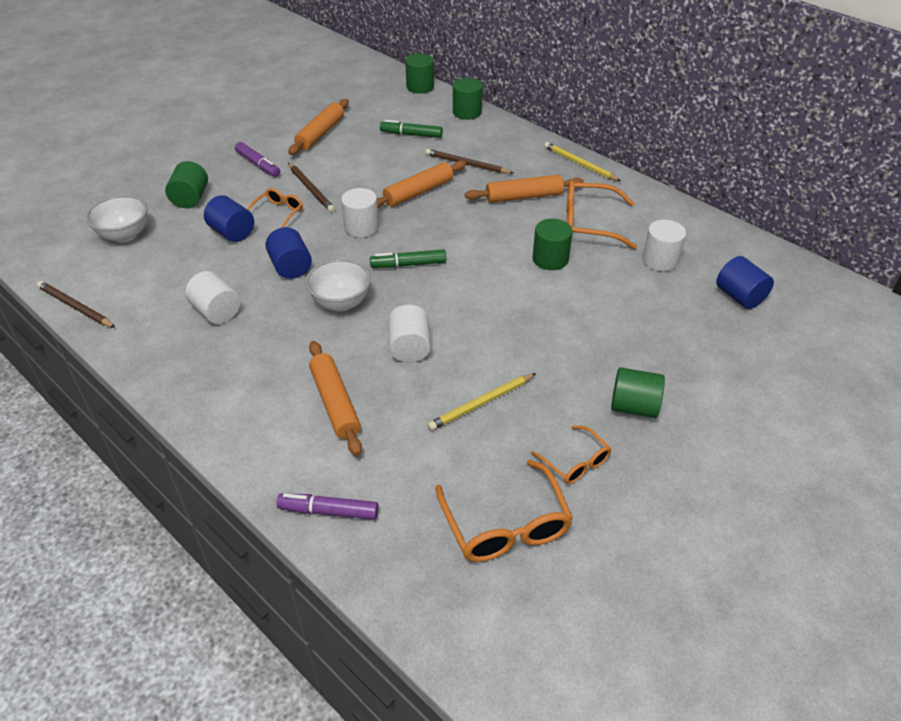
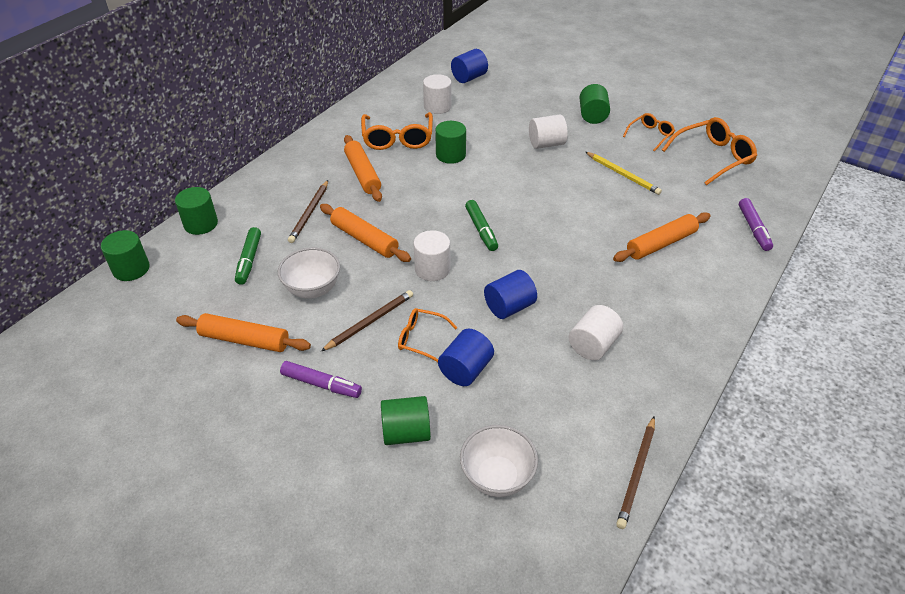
camera: 100 degrees left, 0 degrees up
(258, 164) = (321, 384): purple marker -> purple marker turned 75 degrees clockwise
(341, 303) = (547, 262): white bowl -> white bowl (313, 289)
(409, 348) = (584, 215): white cylinder -> white cylinder (546, 144)
(579, 164) = (305, 146): yellow pencil -> none

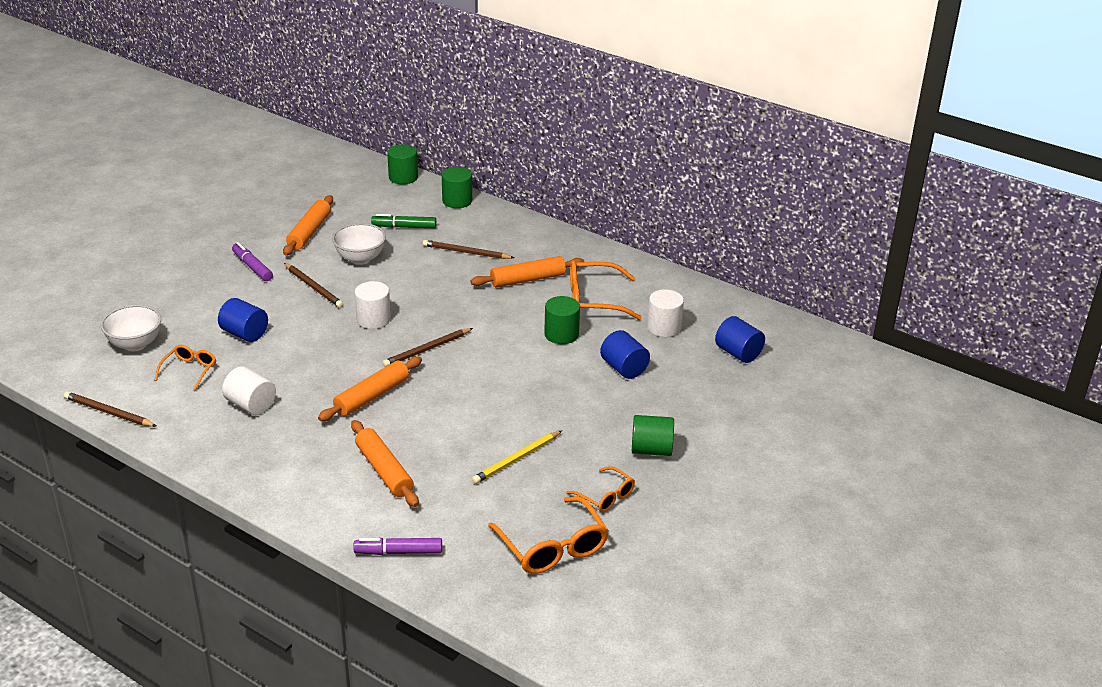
camera: 90 degrees right, 10 degrees down
(321, 384) = (252, 267): purple marker -> purple marker turned 120 degrees clockwise
(364, 239) = (423, 282): orange rolling pin -> orange rolling pin (372, 396)
(406, 432) = (192, 305): green cylinder -> none
(421, 339) = (286, 312): orange glasses -> orange glasses (189, 370)
(481, 230) = (427, 349): green marker -> brown pencil
(509, 307) = (312, 360): blue cylinder -> blue cylinder (624, 368)
(546, 144) = (584, 405): white cylinder -> none

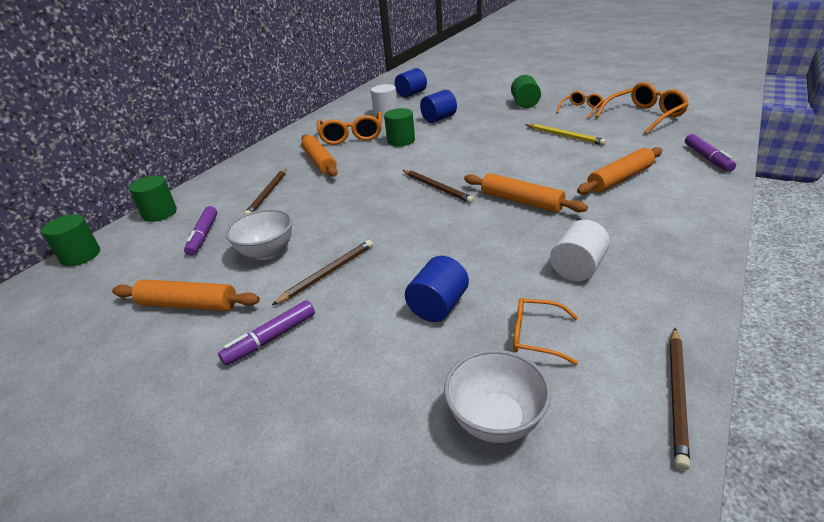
camera: 90 degrees left, 0 degrees up
(373, 319) = (391, 222): white cylinder -> none
(404, 227) = (203, 235): green marker -> purple marker

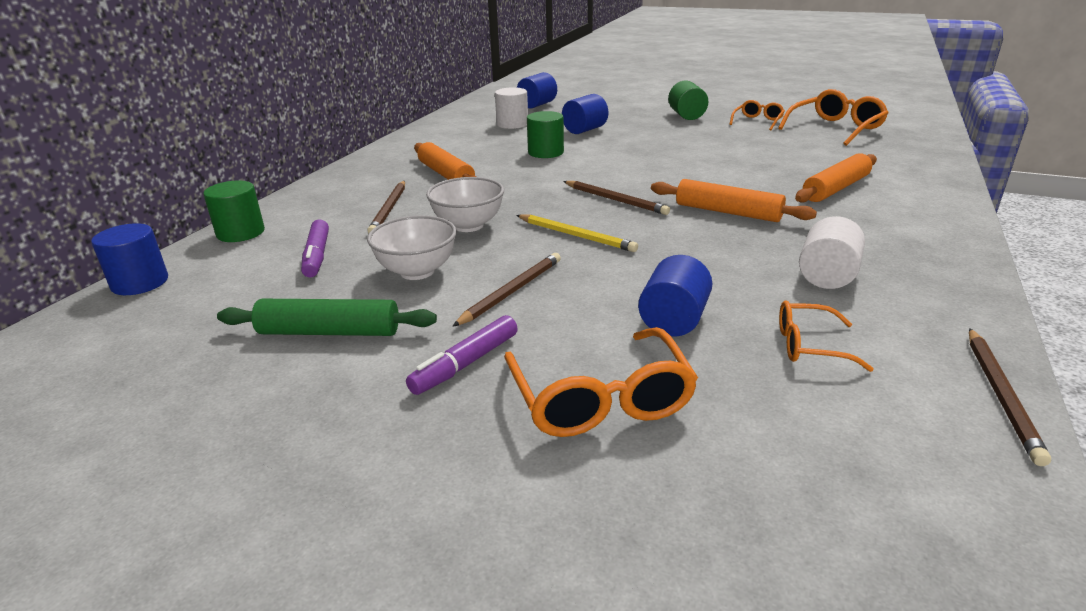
camera: 10 degrees left, 5 degrees down
(80, 256) = (140, 283): green cylinder -> blue cylinder
(188, 304) = (329, 332): orange rolling pin -> green rolling pin
(351, 136) = (477, 147): orange glasses -> orange glasses (600, 399)
(496, 420) = (800, 432): white bowl -> white bowl (468, 225)
(565, 136) = (750, 147): yellow pencil -> yellow pencil (576, 236)
(707, 158) = (926, 168): purple marker -> none

